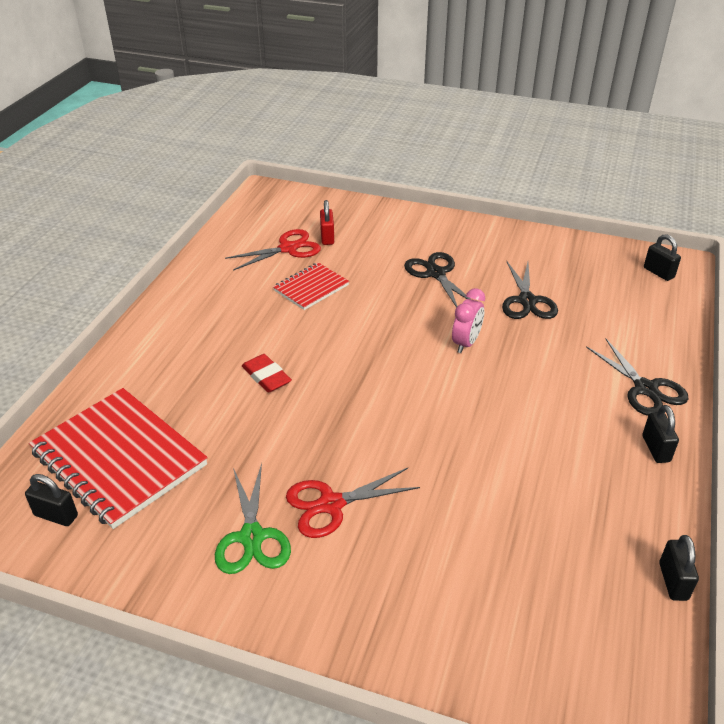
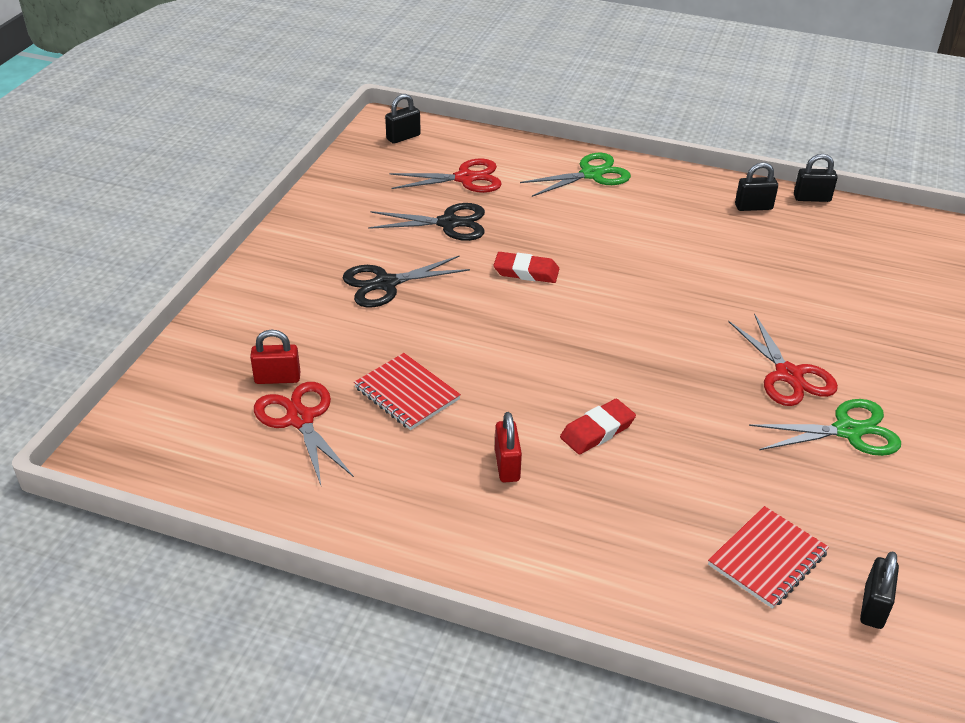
camera: 90 degrees left, 0 degrees up
(119, 459) = (767, 559): red notebook -> red notebook, size x0.53
(235, 332) = (507, 465): none -> red padlock
(466, 343) = (526, 271): pink clock -> red eraser
(603, 308) = (465, 178): none -> red scissors
(645, 389) = (591, 174): black scissors -> green scissors
(656, 449) = (670, 182): black padlock -> black padlock (753, 207)

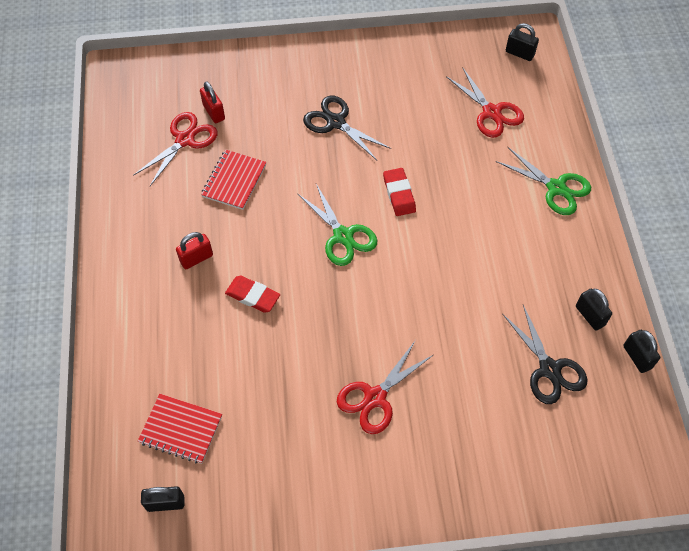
camera: 65 degrees right, 20 degrees up
(448, 223) = (427, 126): black scissors -> black scissors (549, 369)
(848, 431) = (332, 452): green scissors -> green scissors (343, 236)

